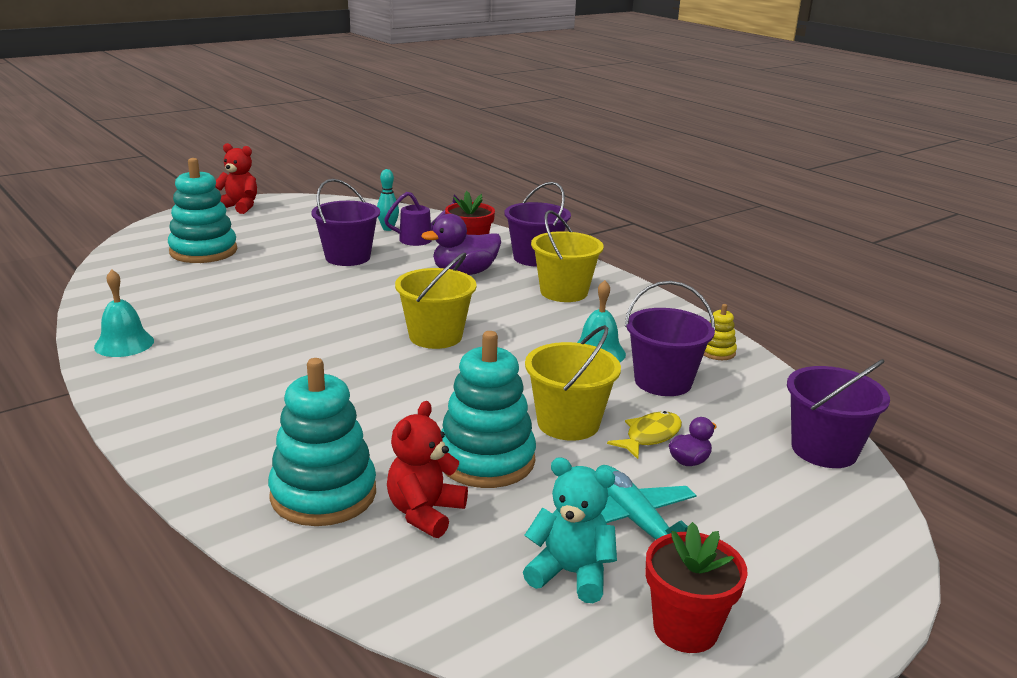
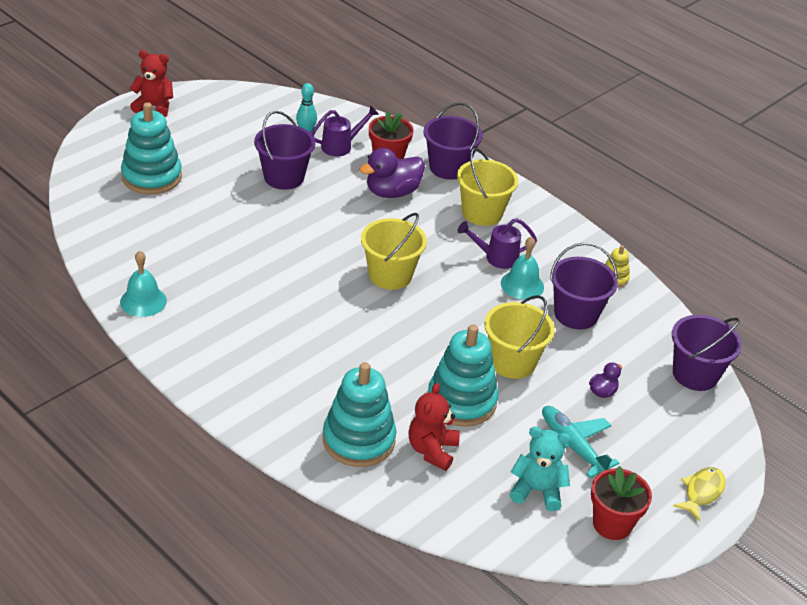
camera: 10 degrees left, 15 degrees up
(570, 328) = (495, 258): none -> purple watering can
(650, 436) = (572, 370): yellow fish -> yellow fish (702, 492)

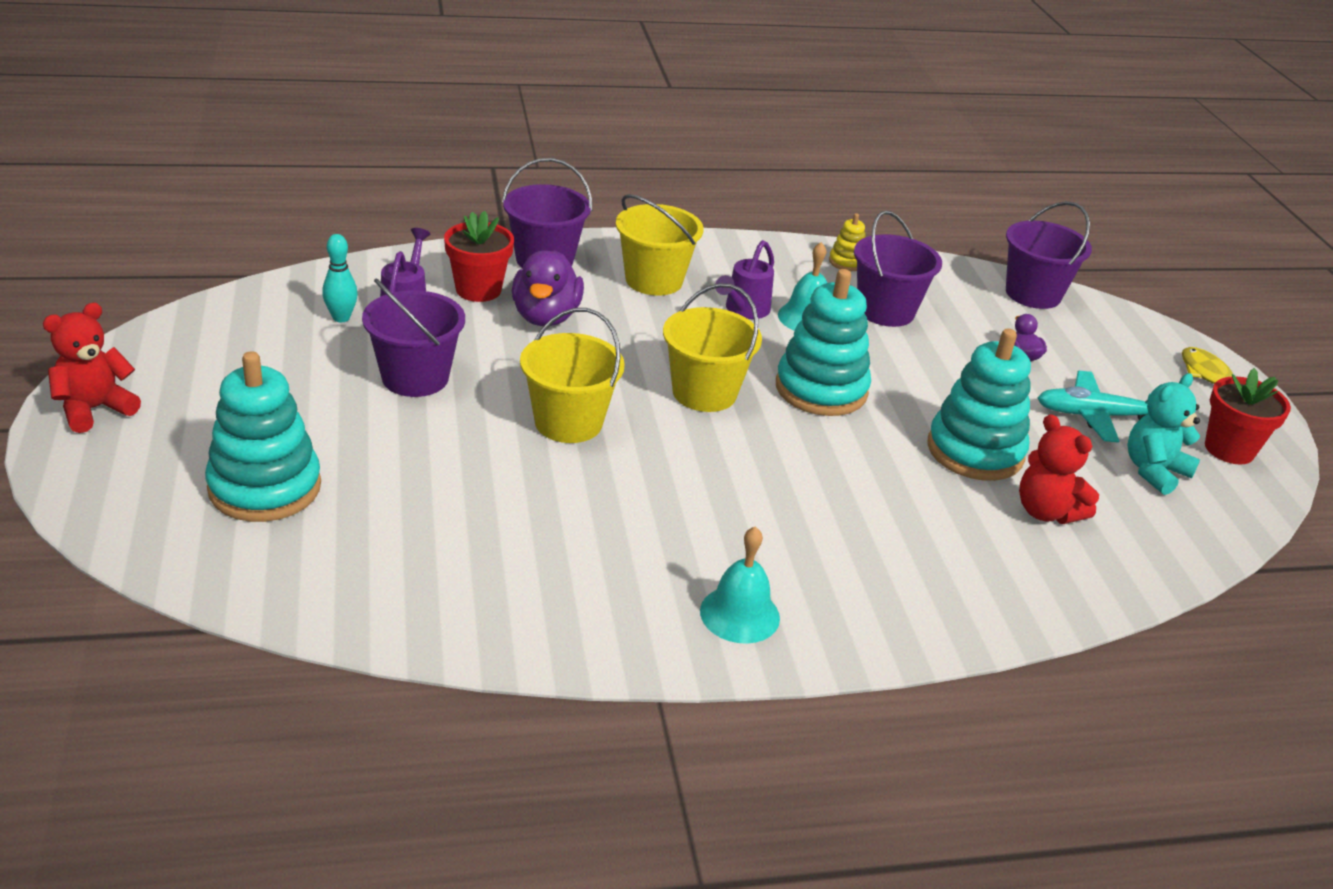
camera: 55 degrees left, 5 degrees down
(143, 301) = (551, 625): turquoise bell -> turquoise bell (739, 614)
(358, 440) = (993, 559): turquoise stacking toy -> turquoise stacking toy (821, 389)
(512, 362) = (933, 386): yellow bucket -> yellow bucket (568, 422)

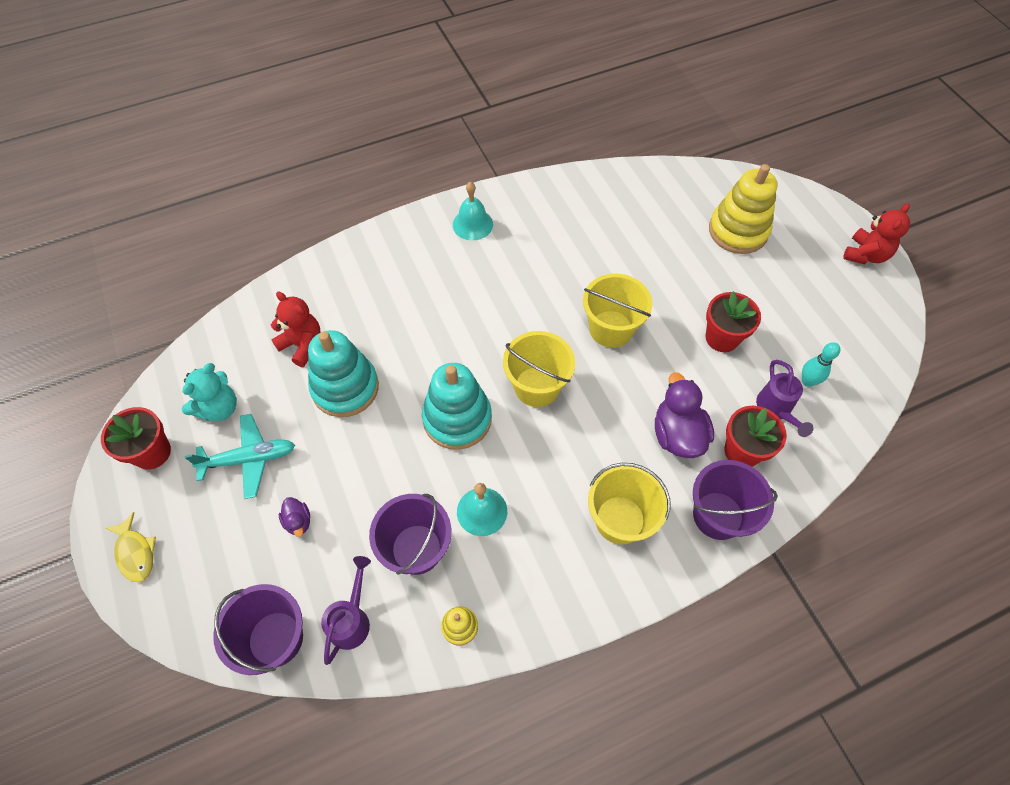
camera: 170 degrees right, 25 degrees up
(265, 487) = (738, 231): turquoise stacking toy -> yellow stacking toy
(415, 378) = (722, 338): purple bucket -> red flower pot
(743, 310) = (535, 501): purple watering can -> purple watering can (352, 619)

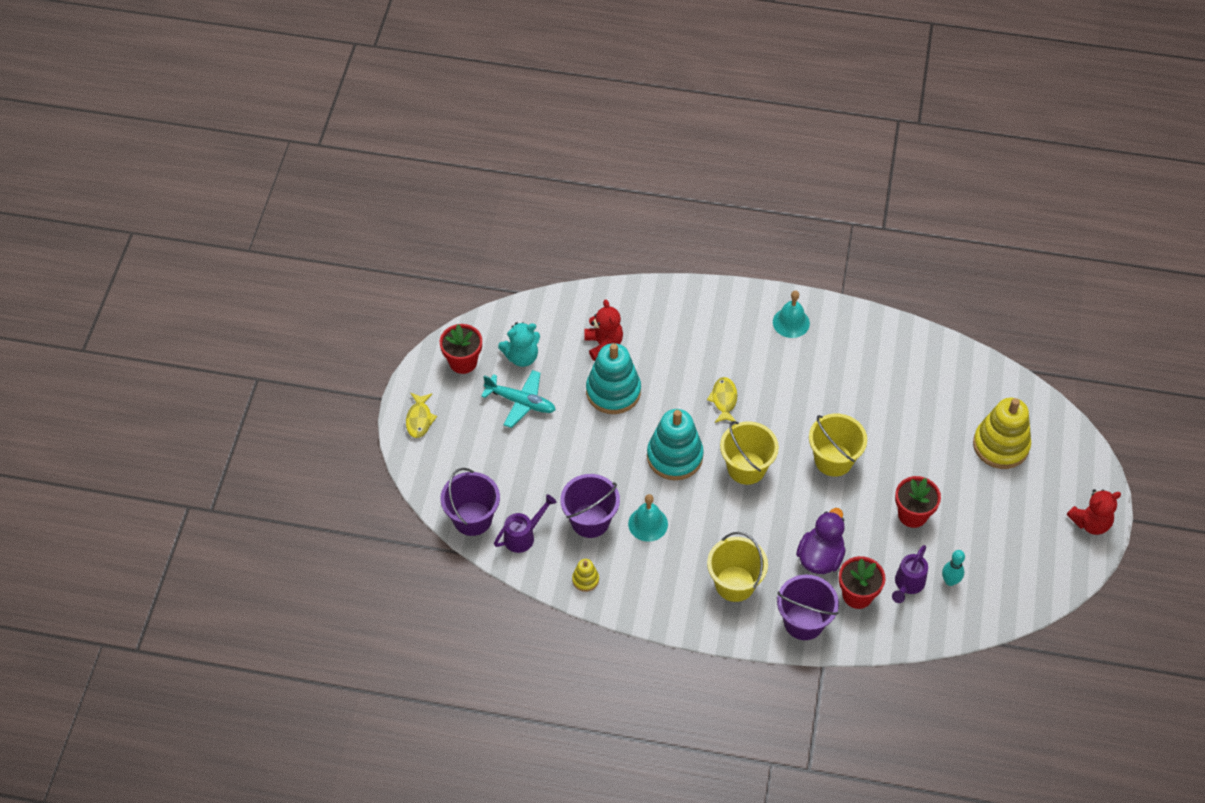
camera: 35 degrees right, 5 degrees down
(298, 521) = (527, 459): purple duck -> none
(464, 331) = (724, 400): none -> yellow fish

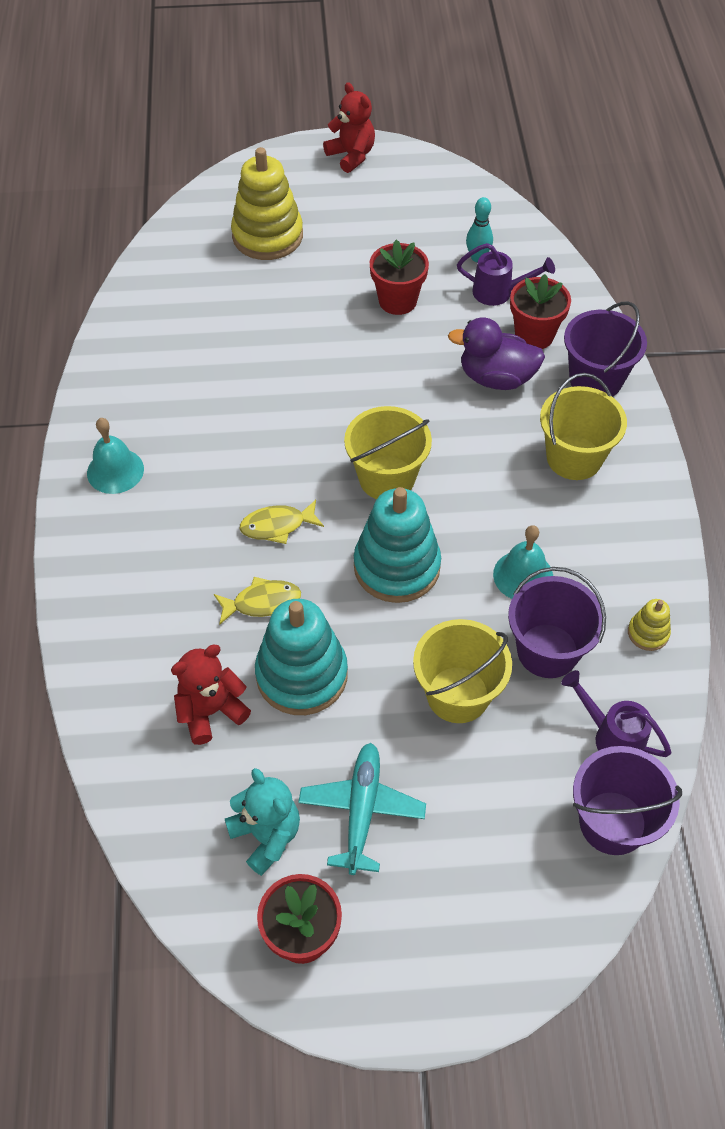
camera: 105 degrees left, 0 degrees up
(419, 419) = (449, 977): yellow fish -> yellow fish (262, 602)
(833, 460) = (341, 387): yellow bucket -> yellow bucket (457, 694)

